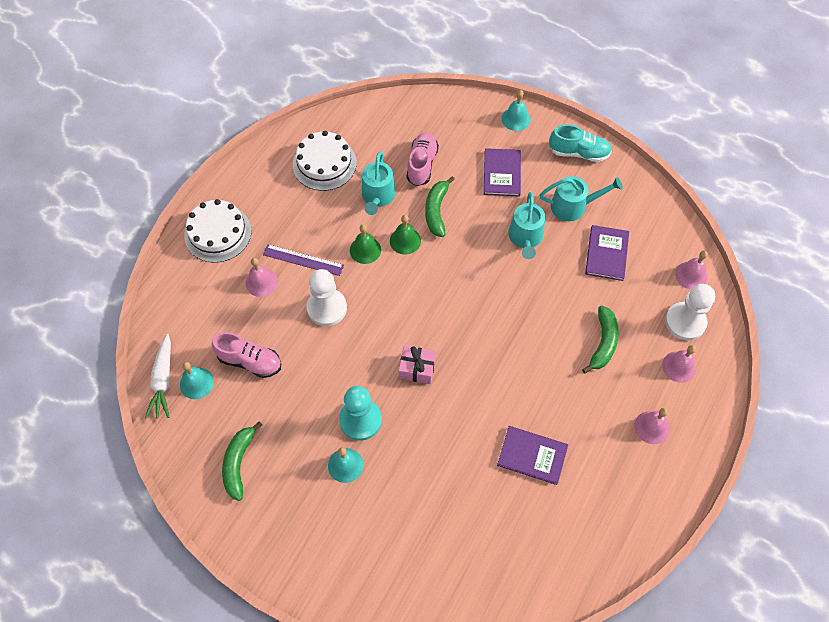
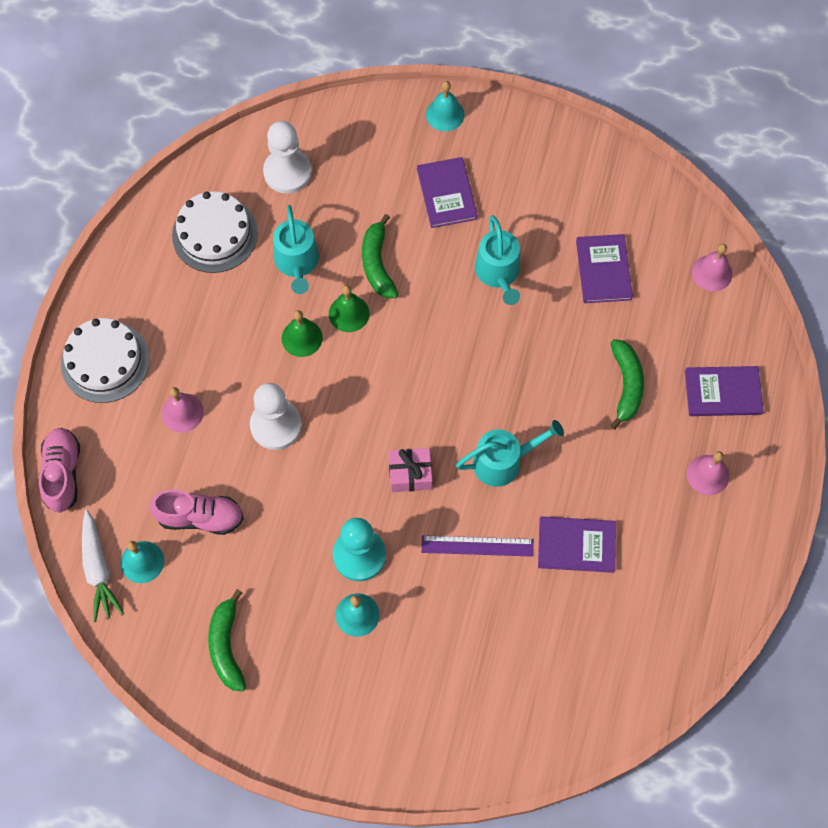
camera: 15 degrees left, 5 degrees up
(303, 260) = (227, 370): purple ruler -> purple ruler (477, 546)
(422, 164) = (341, 206): pink shoe -> pink shoe (63, 474)
(573, 206) = (547, 217): turquoise watering can -> turquoise watering can (503, 461)
(578, 153) = (536, 143): turquoise shoe -> none
(679, 366) = (723, 392): pink bell -> purple book
(685, 322) = (718, 334): white pawn -> white pawn (287, 172)

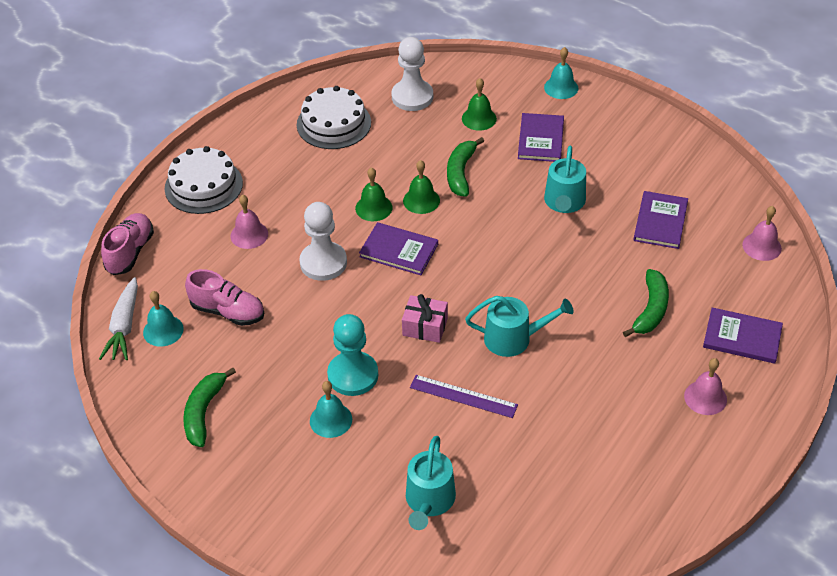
camera: 20 degrees right, 20 degrees down
(297, 262) = (393, 156): turquoise watering can -> turquoise watering can (429, 501)
(371, 183) = (479, 118): none -> green bell
(576, 545) = (557, 420): purple book -> purple book (399, 250)

